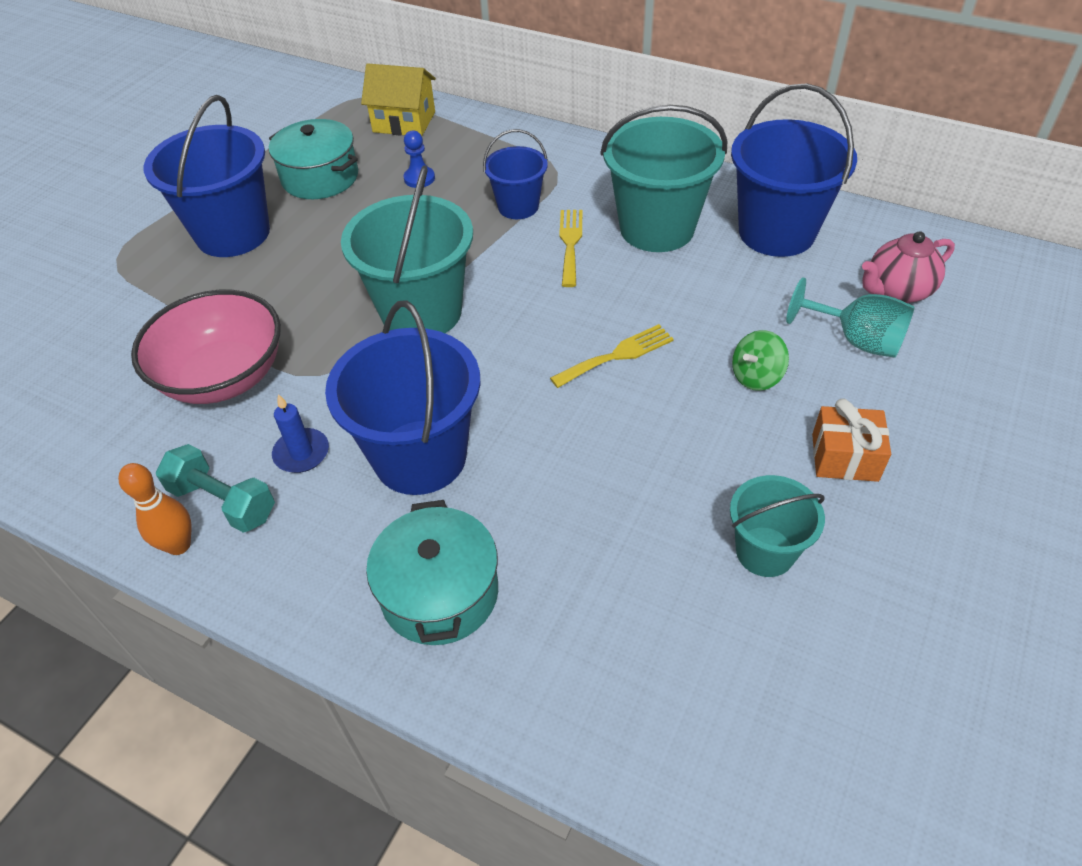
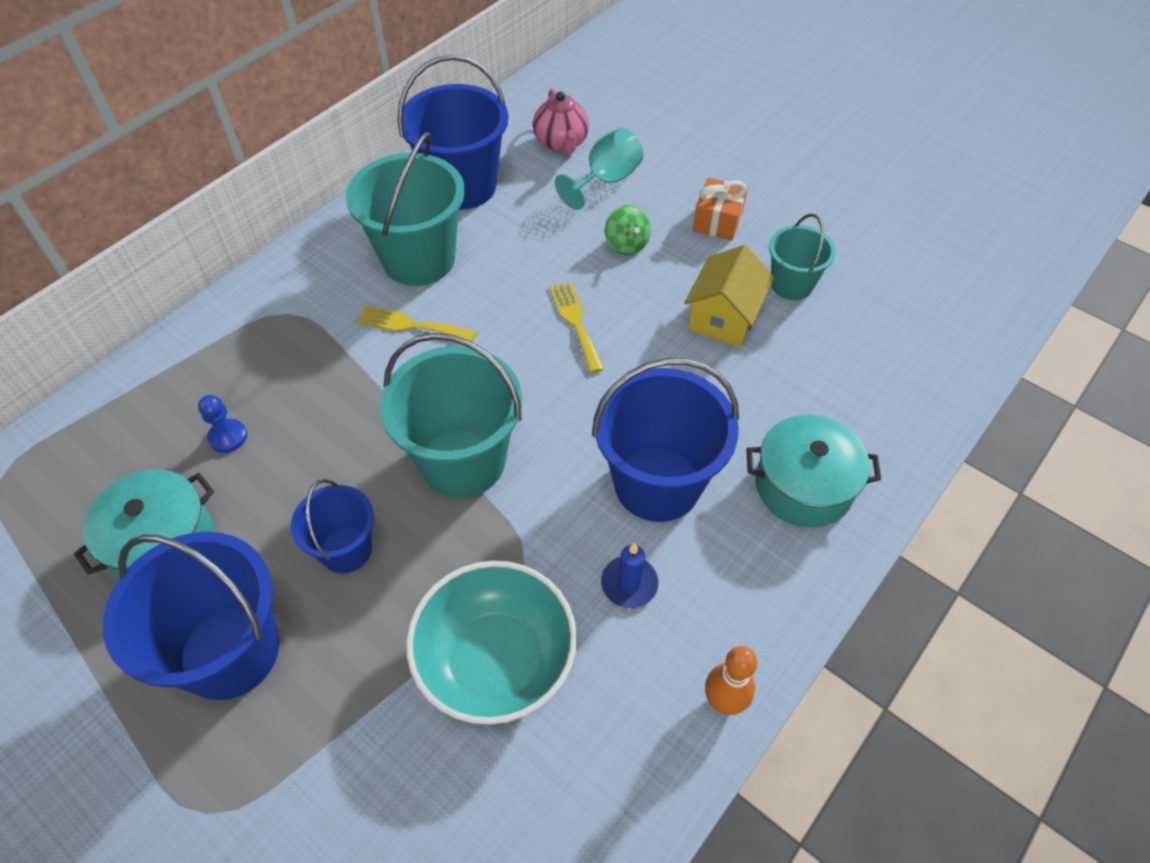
camera: 80 degrees left, 5 degrees up
(223, 502) = (677, 659): turquoise dumbbell -> none
(224, 376) = (496, 660): pink bowl -> turquoise bowl
(404, 122) = (96, 439): yellow house -> yellow house (723, 317)
(518, 206) = (330, 355): blue bucket -> blue bucket (346, 550)

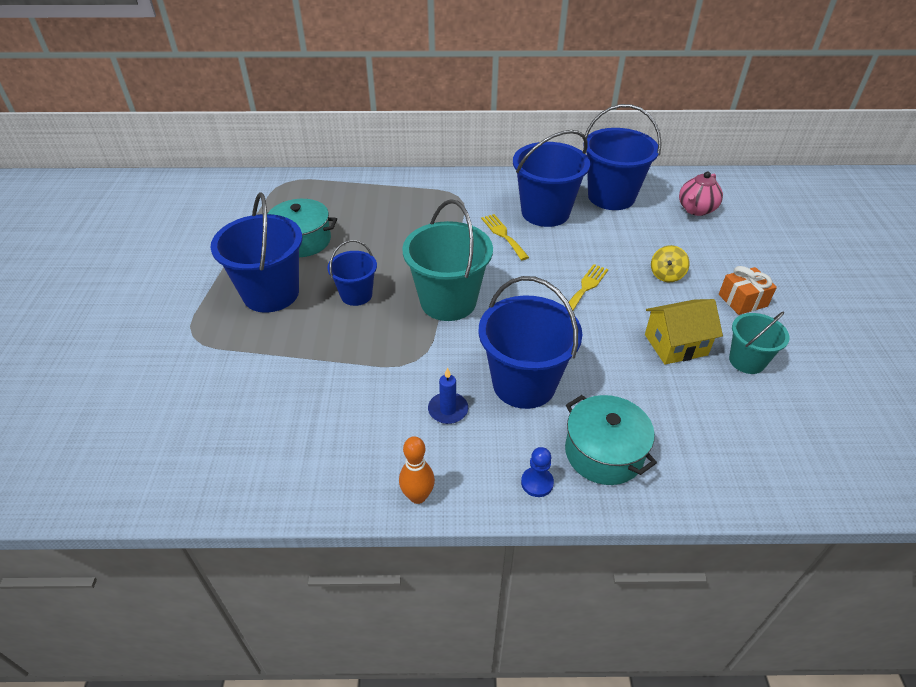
camera: 50 degrees right, 10 degrees down
(228, 437) = (373, 223): blue pawn -> blue pawn (537, 483)
(419, 259) = (545, 212): turquoise bucket -> blue bucket
(496, 660) = (350, 384): turquoise bowl -> none
(606, 180) = (698, 240): turquoise goblet -> none
(626, 244) = (666, 275): green spinning top -> yellow spinning top

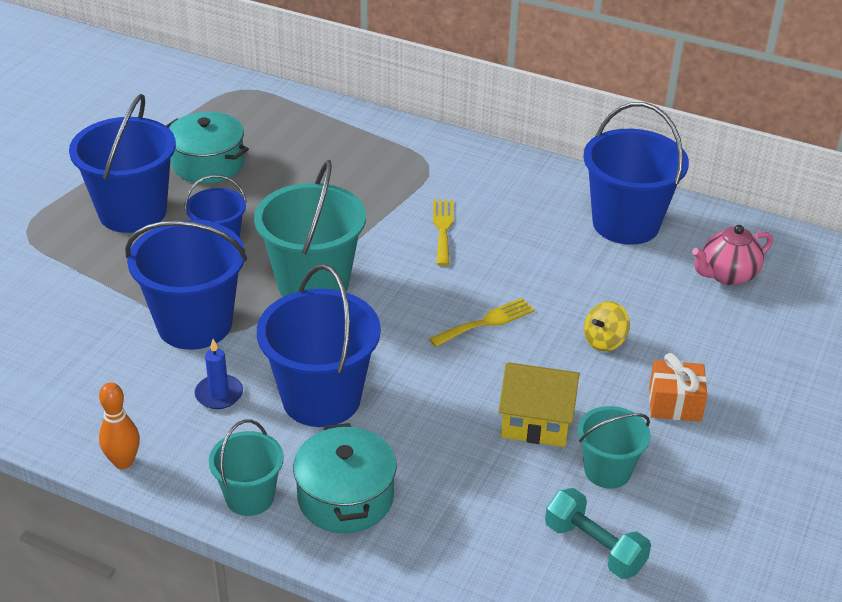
camera: 25 degrees right, 5 degrees down
(537, 483) = (250, 497): blue pawn -> turquoise bucket
(545, 212) = (520, 217): blue bucket -> blue bucket (194, 324)
(788, 418) = (594, 547): none -> turquoise dumbbell

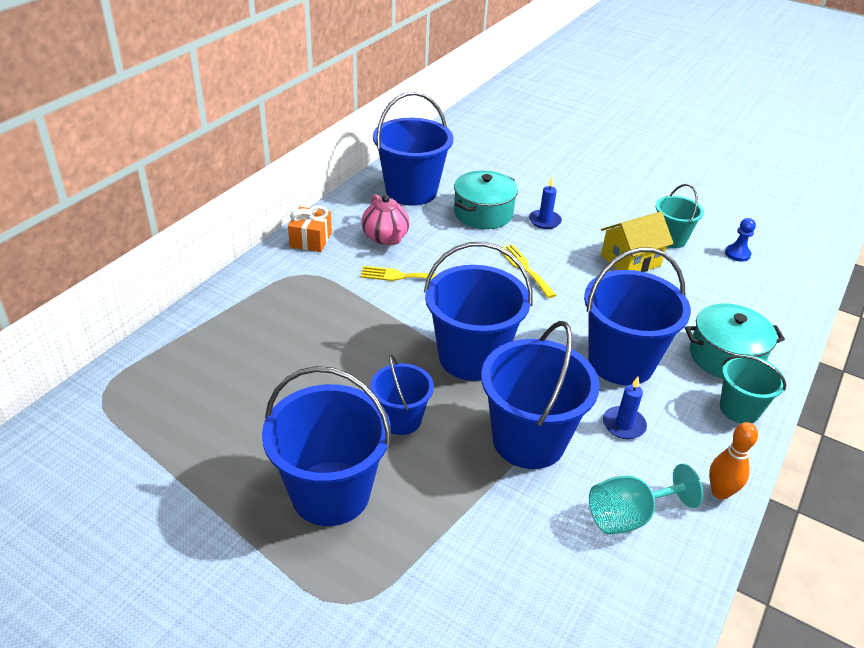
camera: 85 degrees left, 0 degrees up
(96, 390) = (629, 516): none -> turquoise goblet
(208, 164) = (252, 425): turquoise pot -> turquoise pot (483, 213)
(313, 283) = (471, 357): turquoise bucket -> blue bucket
(536, 422) = (630, 260): yellow house -> yellow house turned 45 degrees clockwise
(594, 547) = (737, 254): turquoise dumbbell -> blue pawn
(604, 341) = (544, 221): yellow spinning top -> blue candle
(674, 403) = (604, 205): orange gift -> orange gift (311, 240)
(727, 275) = (475, 164): pink teapot -> pink teapot (386, 238)

